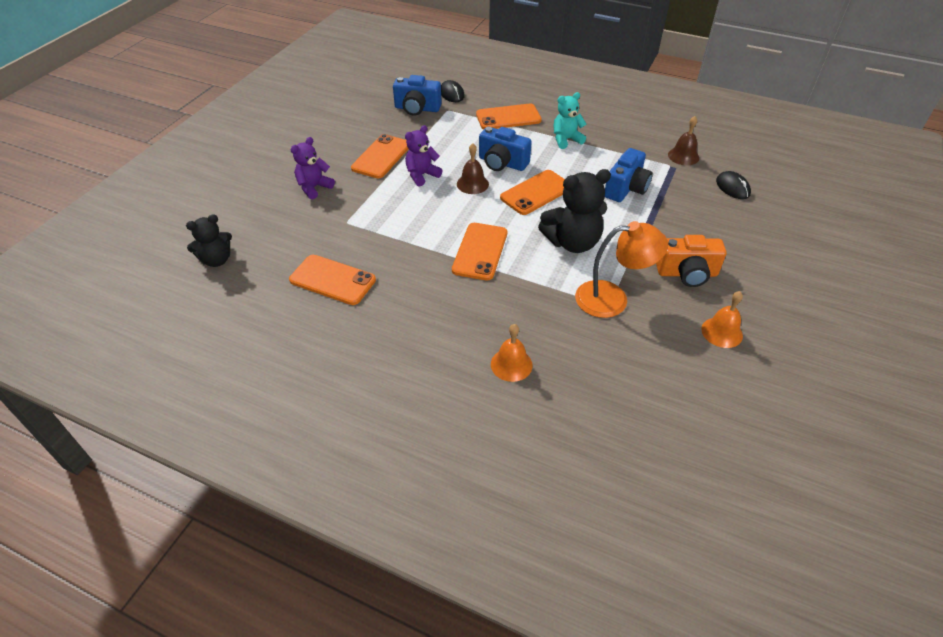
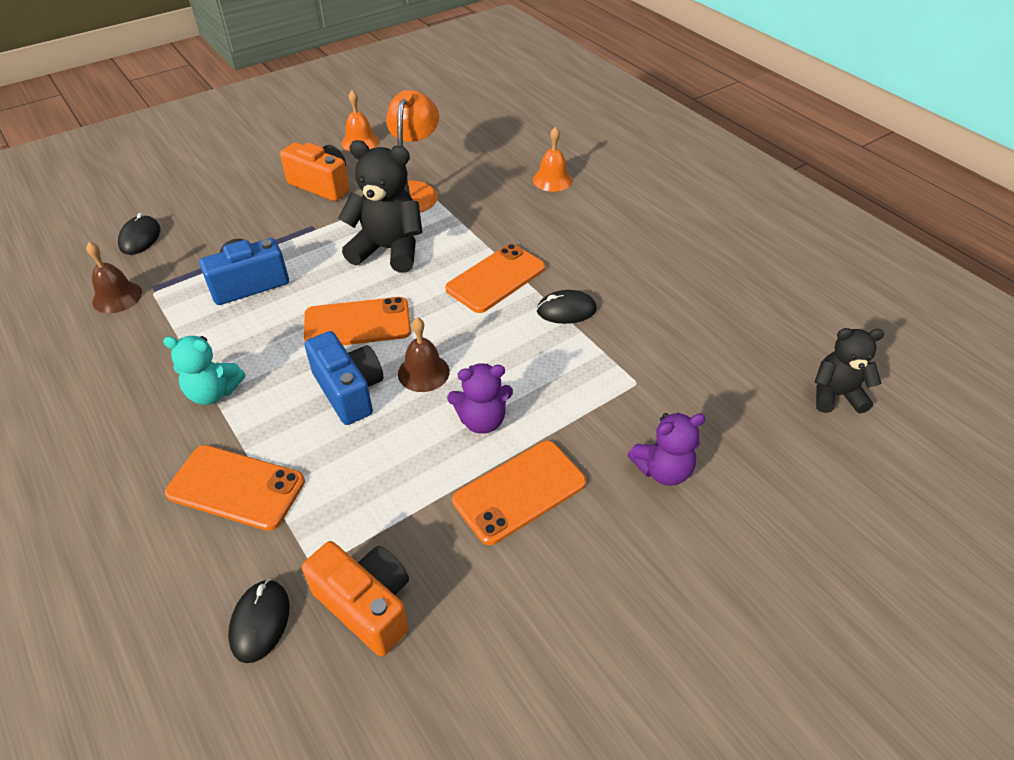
camera: 150 degrees left, 0 degrees up
(332, 280) = (686, 310): orange phone -> none
(416, 248) = (566, 310): none -> black mouse
(417, 109) = (367, 605): blue camera -> orange camera
(612, 298) = (414, 191): orange lamp -> orange lamp turned 75 degrees clockwise

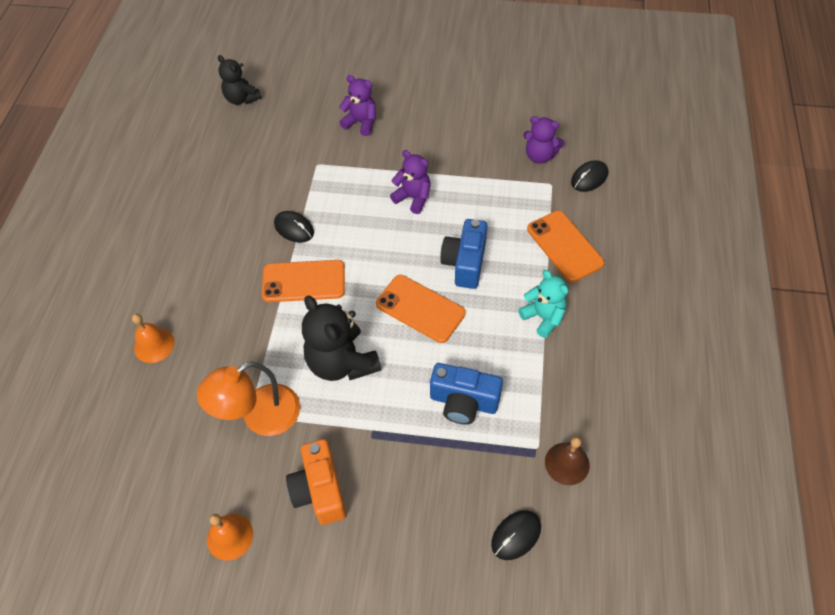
camera: 135 degrees left, 10 degrees up
(367, 605) = (539, 156): orange camera -> purple teddy bear
(423, 372) = (414, 246): brown bell -> none
(519, 491) = (432, 155): orange phone -> none

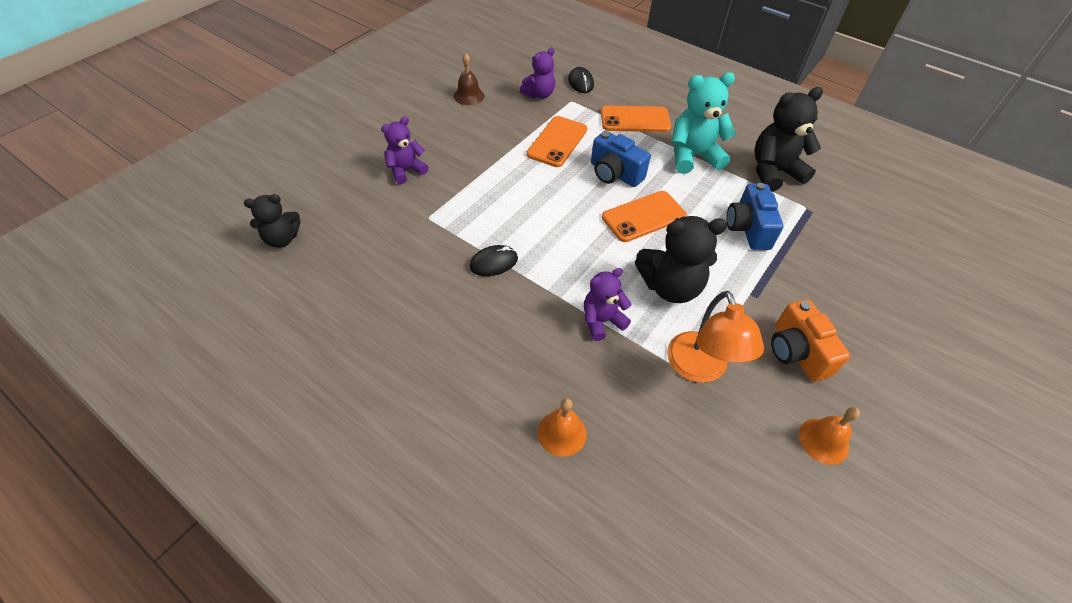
camera: 65 degrees left, 5 degrees down
(304, 281) = (563, 279): orange phone -> orange phone (557, 142)
(320, 490) = (797, 352): orange camera -> orange camera turned 60 degrees clockwise
(413, 198) = (523, 174): purple teddy bear -> purple teddy bear (602, 321)
(463, 402) = (748, 228): blue camera -> blue camera turned 135 degrees clockwise
(516, 535) = (875, 248): black mouse -> none
(543, 317) = (693, 156): turquoise teddy bear -> turquoise teddy bear, size x1.60
(567, 463) = (824, 198): brown bell -> brown bell (469, 96)
(575, 400) = (774, 172): none -> black teddy bear

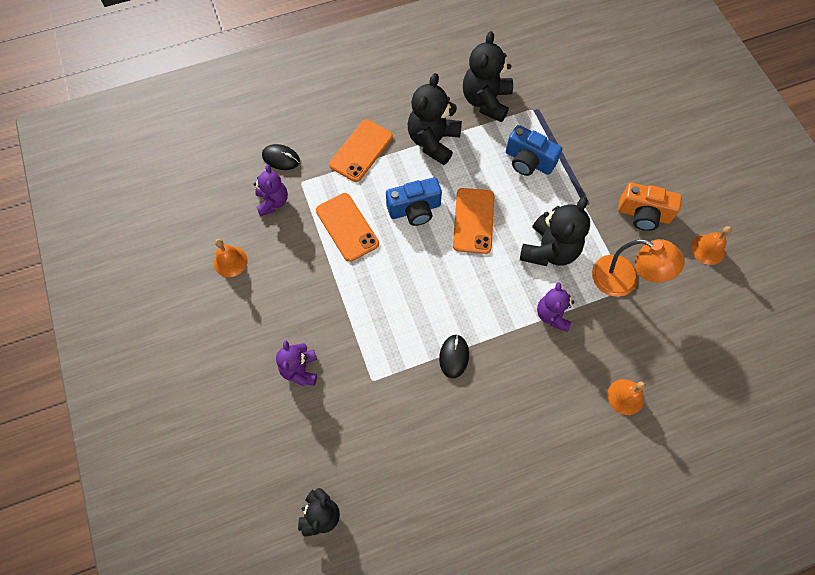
camera: 55 degrees left, 15 degrees up
(469, 96) = (230, 261): brown bell -> orange bell
(693, 156) = (433, 141): turquoise teddy bear -> black teddy bear

